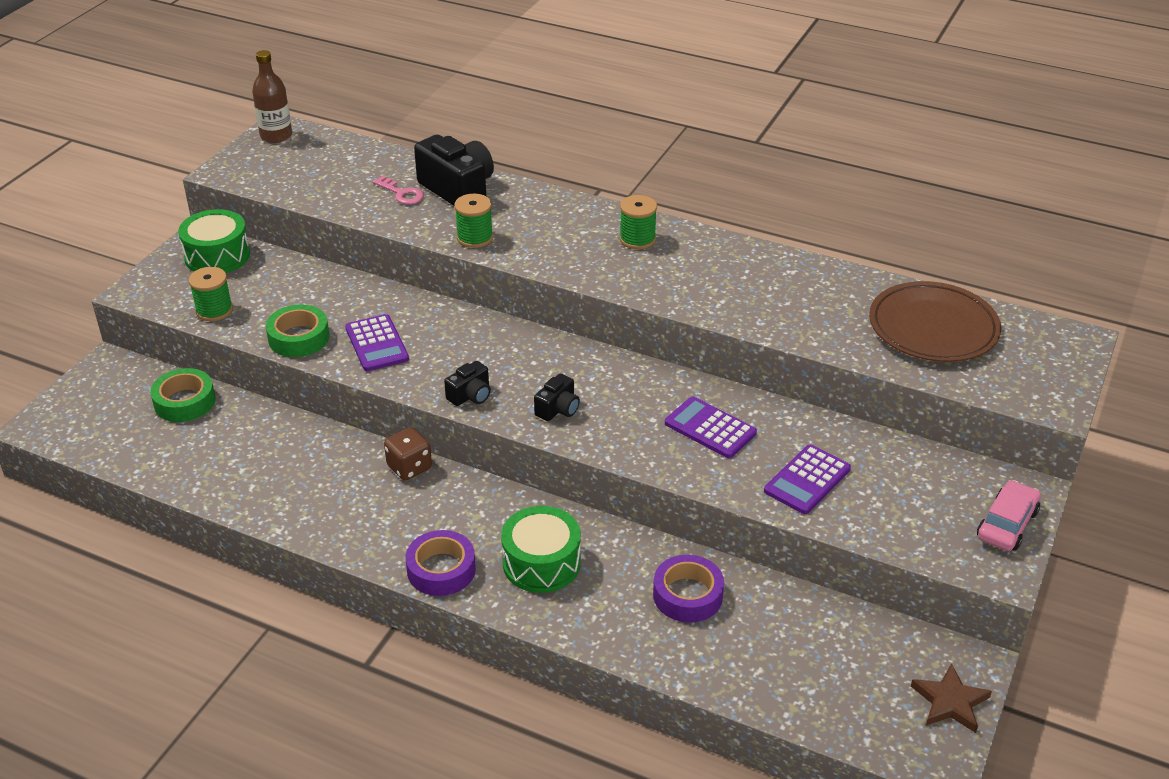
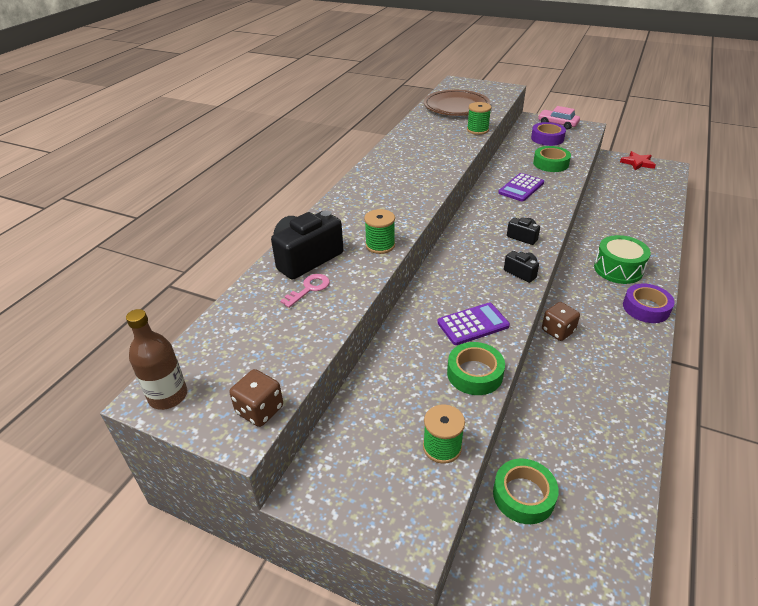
camera: 90 degrees left, 0 degrees up
(217, 256) = (342, 464): green drum -> none
(244, 177) = (260, 410): none -> brown dice
(637, 239) = (379, 181): green spool -> green spool (477, 130)
(687, 595) = (614, 222): purple tape -> purple tape (547, 138)
(807, 480) = (550, 163): purple calculator -> green tape
(950, 702) = (637, 163): brown star -> red star

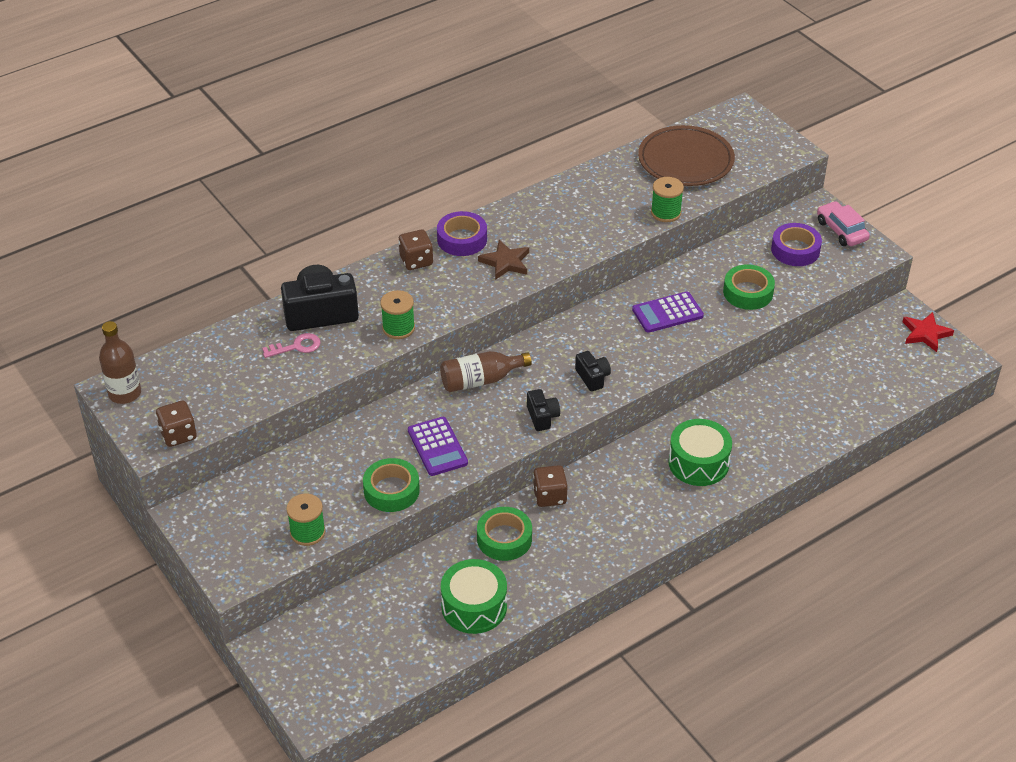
camera: 30 degrees right, 5 degrees up
(347, 202) = (416, 261): none -> brown dice
(411, 183) = (505, 262): none -> brown star
(452, 268) = (480, 380): none -> brown bottle
(473, 324) = (437, 447): purple calculator -> purple calculator turned 60 degrees clockwise
(523, 495) = (363, 608): green tape -> green tape (504, 539)
(604, 442) = (474, 606): none -> green drum
(646, 308) = (670, 517): purple tape -> purple tape (462, 239)

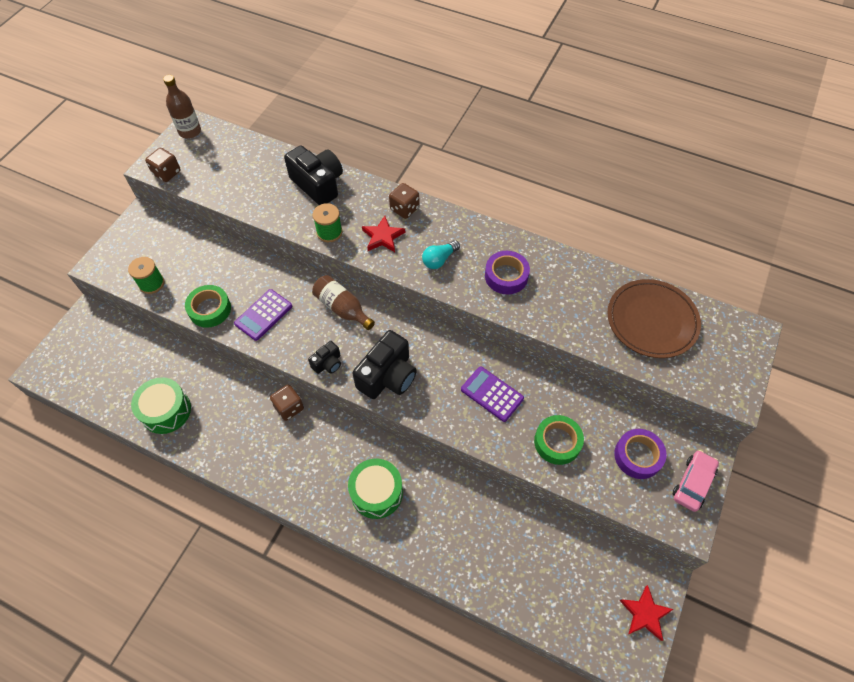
camera: 60 degrees right, 15 degrees up
(296, 346) = (278, 189): pink key -> none
(440, 290) = (383, 237): none -> red star
(462, 239) = (446, 223): purple tape -> purple tape (506, 276)
(504, 539) = (235, 399): green tape -> none
(505, 262) = (439, 260): brown star -> turquoise light bulb
(592, 377) = (387, 376): black camera -> black camera, size x1.96
(665, 212) = (575, 336): green spool -> none

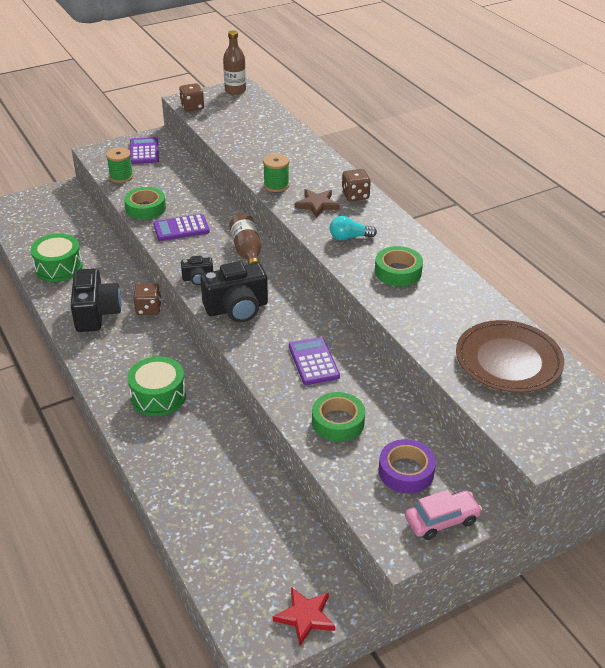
camera: 35 degrees right, 20 degrees down
(146, 240) = (144, 151): none -> purple calculator
(318, 184) = (299, 155): black camera -> black camera (96, 313)
(383, 237) = (317, 205): red star -> brown star
(506, 276) = (398, 272): purple tape -> green tape

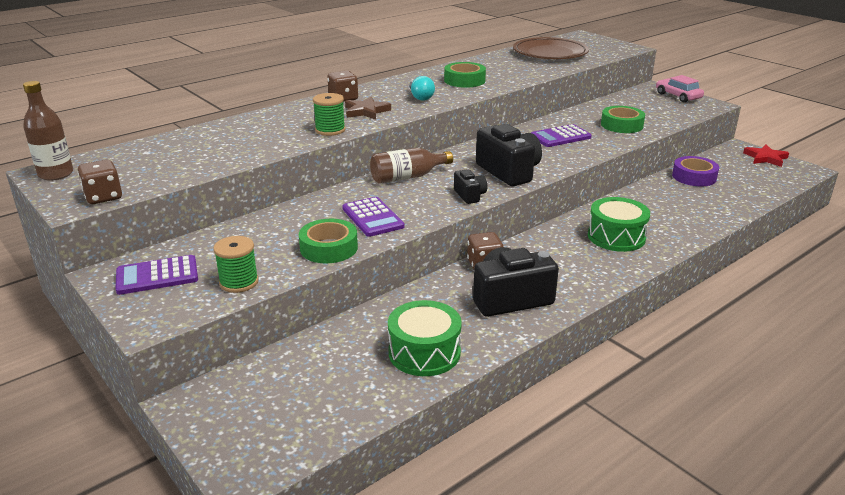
camera: 100 degrees left, 10 degrees down
(406, 471) = (648, 105): purple tape -> purple tape (694, 177)

